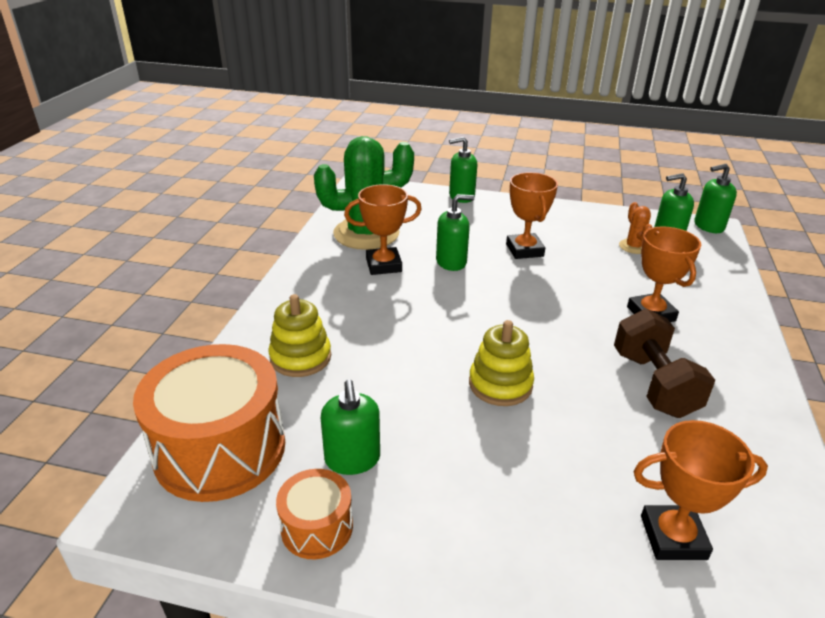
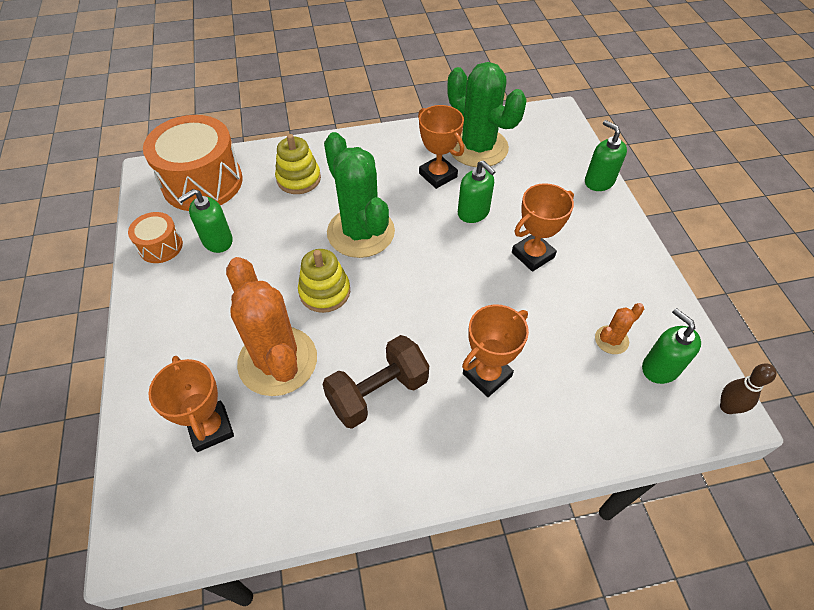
camera: 65 degrees right, 20 degrees up
(427, 335) = (361, 232): none -> green cactus
(587, 449) = (277, 361): none -> orange cactus
(708, 226) = (727, 407): green soap dispenser -> brown bowling pin

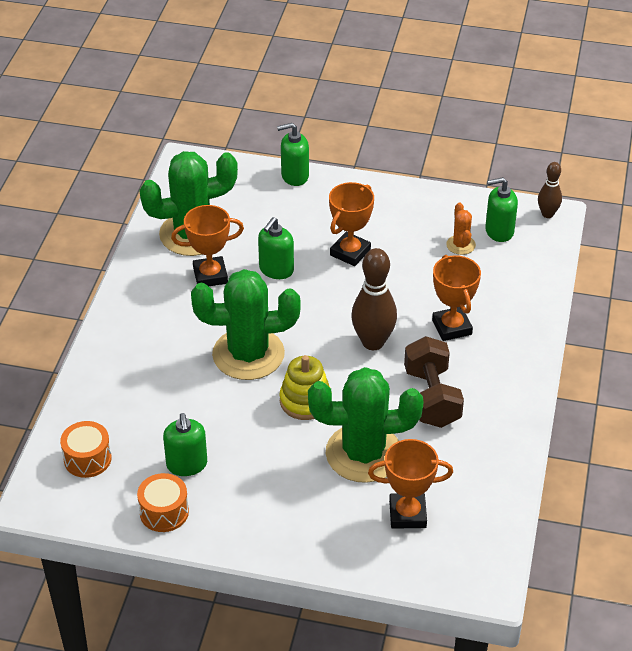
camera: 65 degrees left, 10 degrees down
(202, 182) = (87, 459): orange drum -> orange drum, size x0.49
(277, 361) = (363, 453): orange cactus -> green cactus
(298, 179) = (140, 379): yellow stacking toy -> none
(426, 315) = (373, 342): none -> brown bowling pin
(473, 212) = (276, 270): green soap dispenser -> green soap dispenser turned 135 degrees clockwise
(533, 255) = (350, 252): orange trophy -> orange trophy turned 45 degrees clockwise

